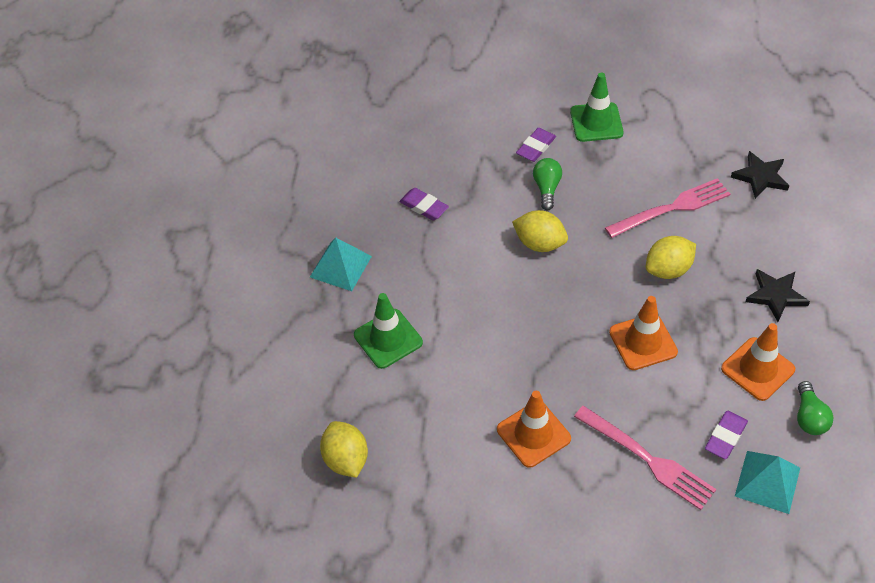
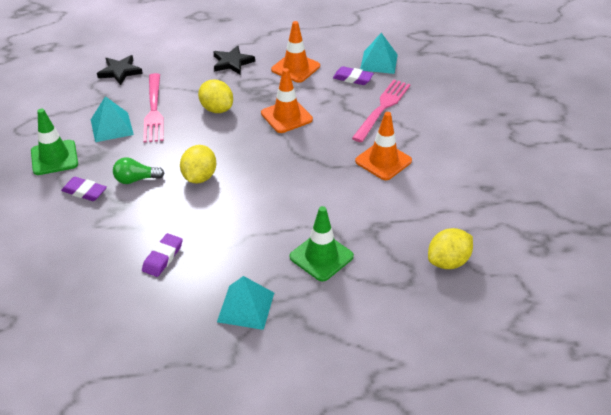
camera: 105 degrees left, 10 degrees down
(645, 169) = (111, 127): none -> turquoise pyramid
(672, 208) = (154, 110): pink fork -> pink fork turned 150 degrees counterclockwise
(809, 417) = (326, 48): green light bulb -> none

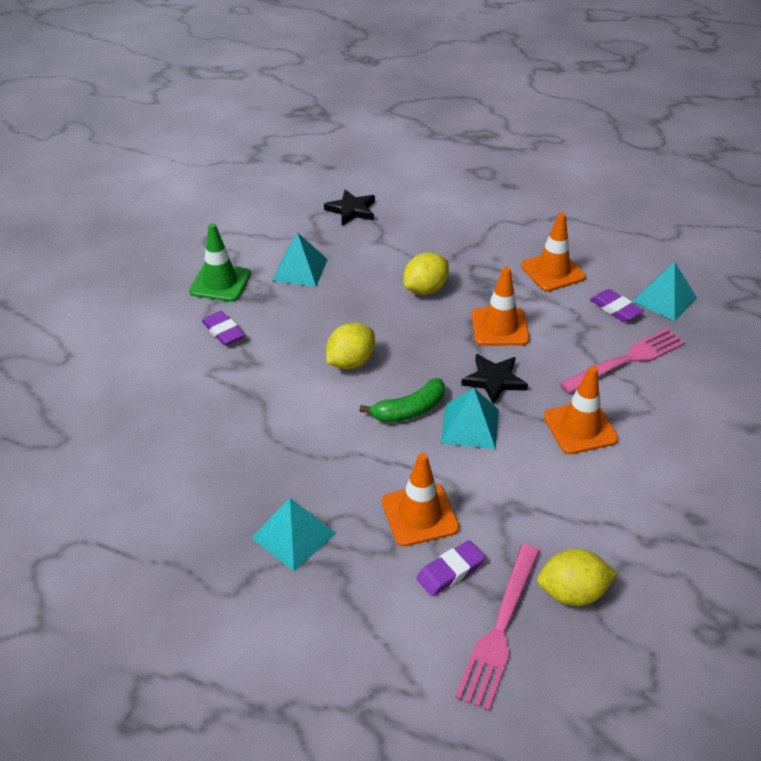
camera: 30 degrees right, 0 degrees up
(136, 179) = (283, 338): green light bulb -> none
(154, 110) = (356, 267): pink fork -> pink fork (500, 629)
(163, 257) = (248, 438): purple eraser -> purple eraser (450, 571)
(217, 109) = (425, 289): yellow lemon -> yellow lemon turned 60 degrees clockwise
(232, 62) = (482, 240): black star -> black star (494, 380)
(265, 193) = (409, 410): none -> green banana
(313, 187) = (470, 426): none -> turquoise pyramid
(321, 257) = (419, 515): green traffic cone -> orange traffic cone

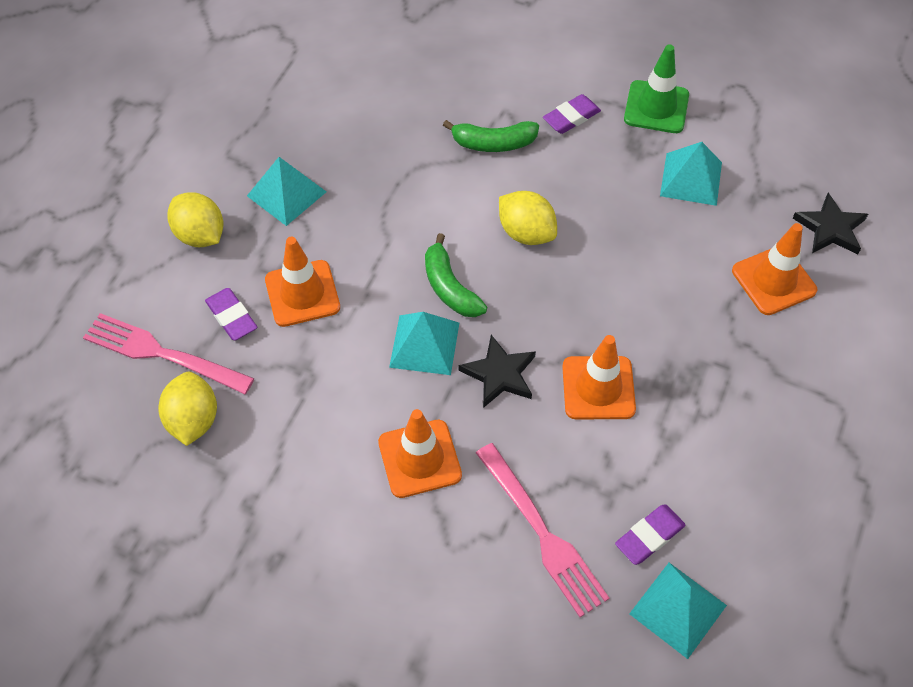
camera: 90 degrees right, 15 degrees up
(246, 381) = (493, 143): none -> green banana
(425, 289) = (667, 309): yellow lemon -> yellow lemon (200, 235)
(552, 271) = (725, 465): orange traffic cone -> orange traffic cone (773, 280)

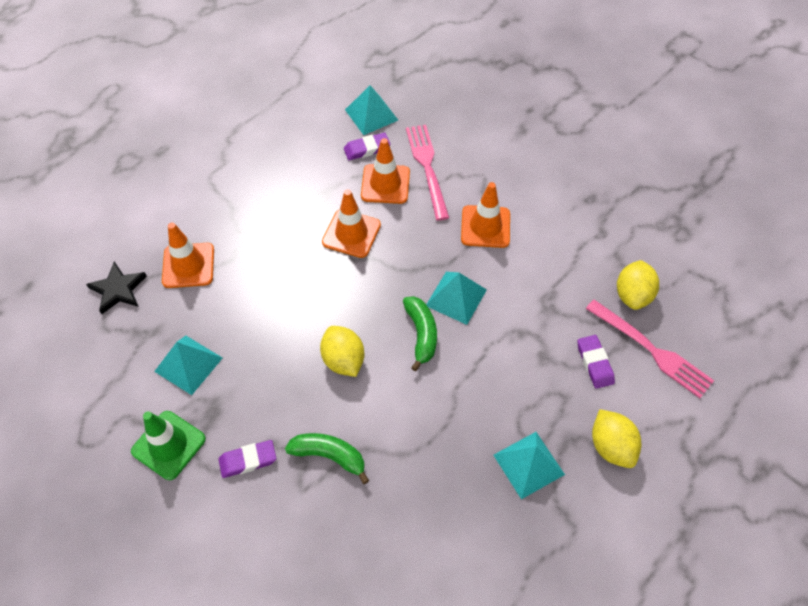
camera: 160 degrees left, 0 degrees up
(302, 293) = (536, 365): orange traffic cone -> orange traffic cone (385, 184)
(499, 374) = (412, 262): black star -> none

